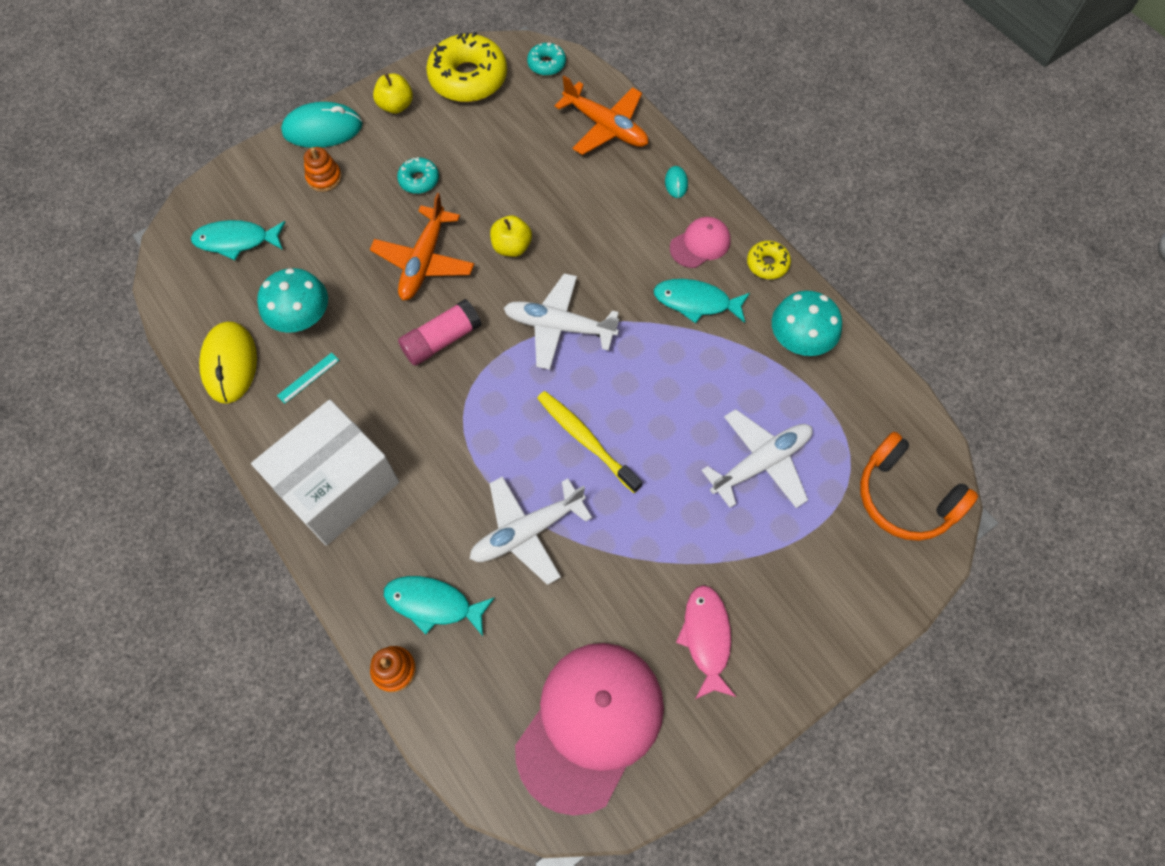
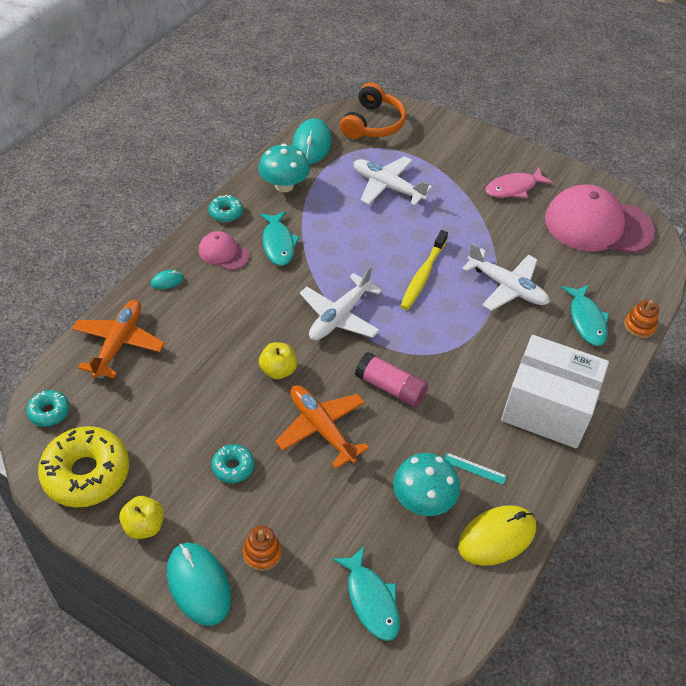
camera: 115 degrees left, 15 degrees down
(424, 261) = (321, 428): orange plane -> orange plane turned 120 degrees counterclockwise
(559, 326) = (339, 316): white plane -> white plane turned 45 degrees clockwise
(767, 264) = (226, 213): yellow donut -> turquoise donut
(875, 399) = (311, 144): none -> turquoise mouse

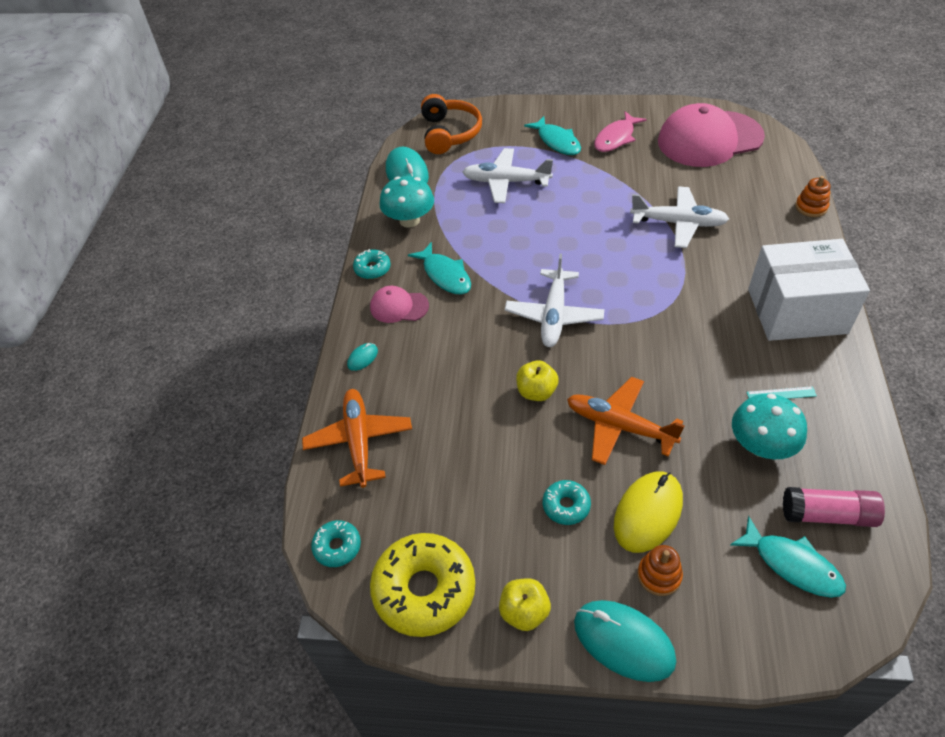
camera: 20 degrees left, 0 degrees up
(390, 387) = (650, 358): pink glue stick -> pink glue stick (827, 515)
(423, 275) = (599, 245): yellow toothbrush -> none
(496, 537) = (849, 446): yellow mouse -> yellow mouse (648, 513)
(586, 320) = (766, 221): turquoise fish -> turquoise fish (557, 141)

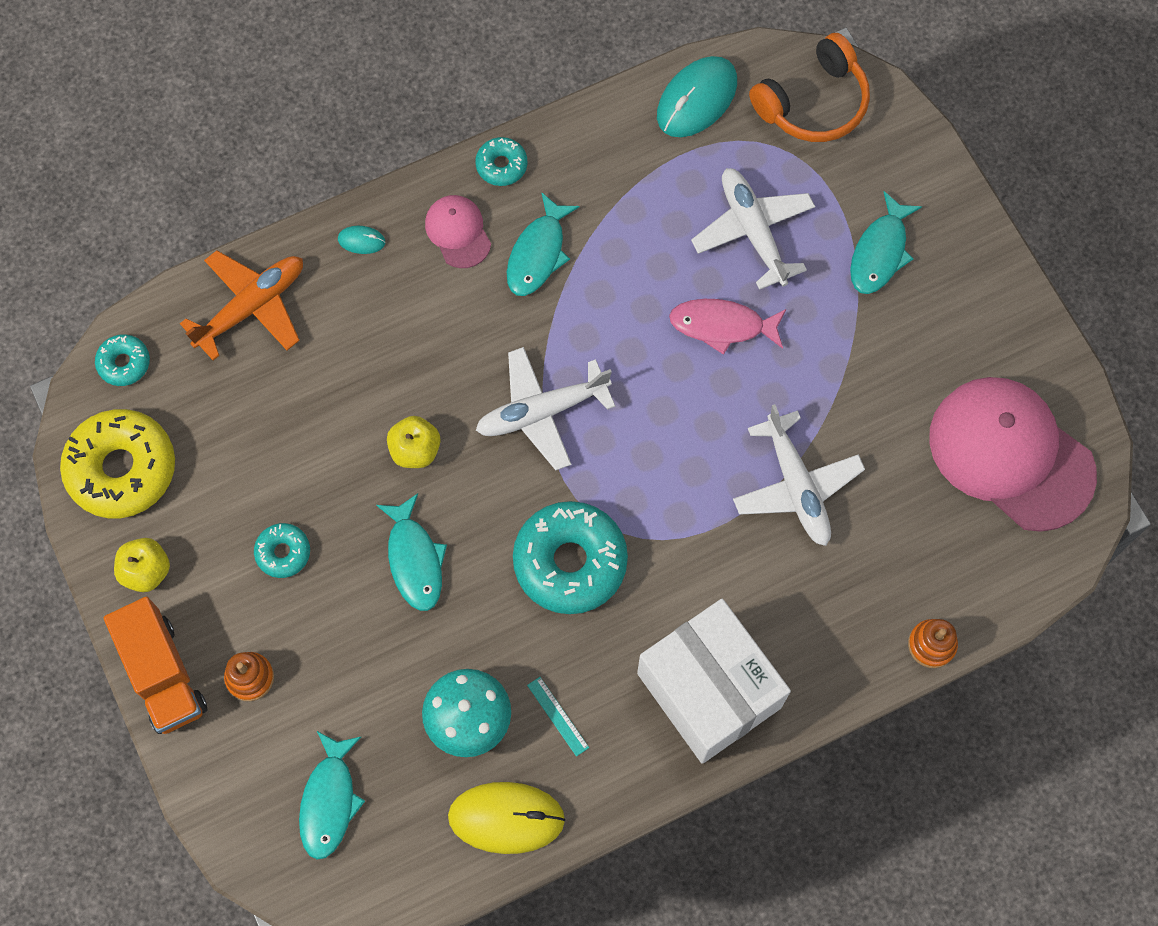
camera: 55 degrees right, 20 degrees up
(409, 220) = (609, 156): turquoise mushroom -> none
(616, 138) = (936, 327): pink fish -> pink fish (722, 325)
(619, 426) = (414, 559): orange plane -> turquoise fish
(623, 641) = (163, 674): turquoise mouse -> orange truck
(648, 513) = (317, 637): yellow mouse -> yellow mouse (506, 818)
(669, 343) = (570, 562): none -> turquoise donut
(827, 515) = (411, 818): pink glue stick -> none

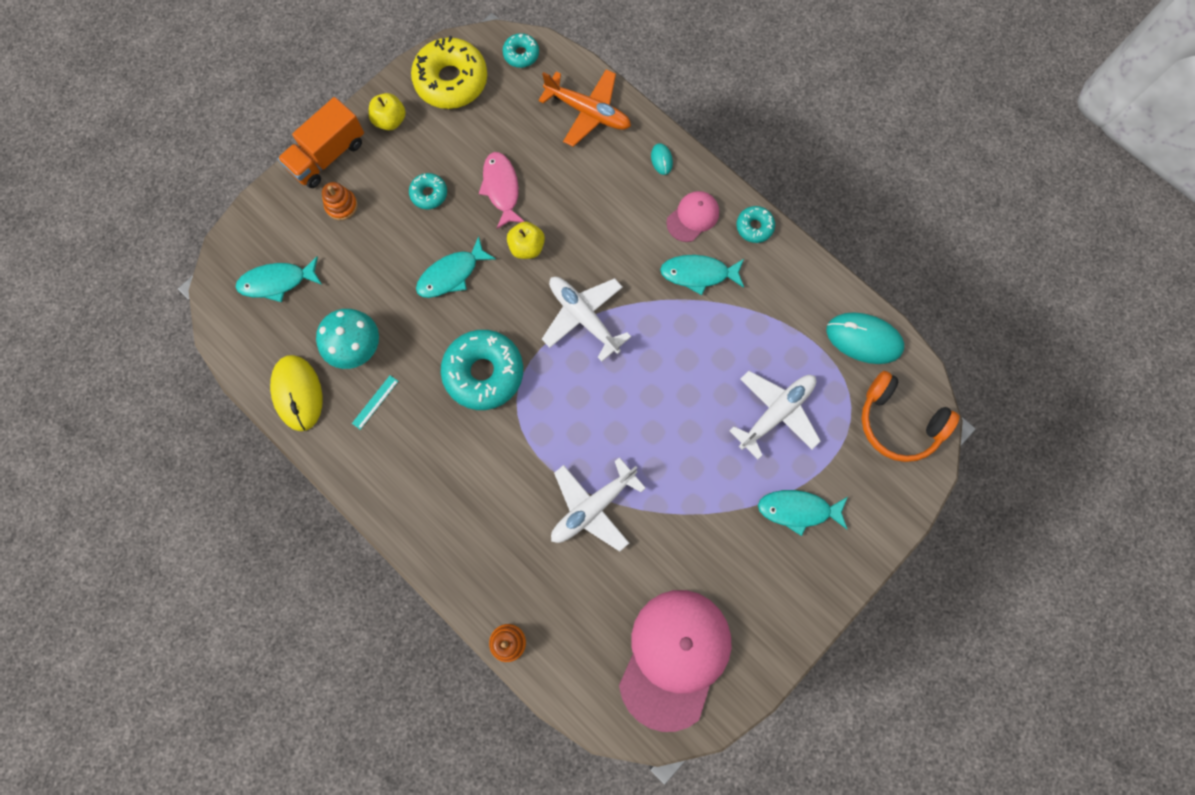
camera: 70 degrees right, 5 degrees up
(708, 690) = (424, 495): white box -> none
(722, 325) = (694, 416): pink fish -> pink fish (501, 189)

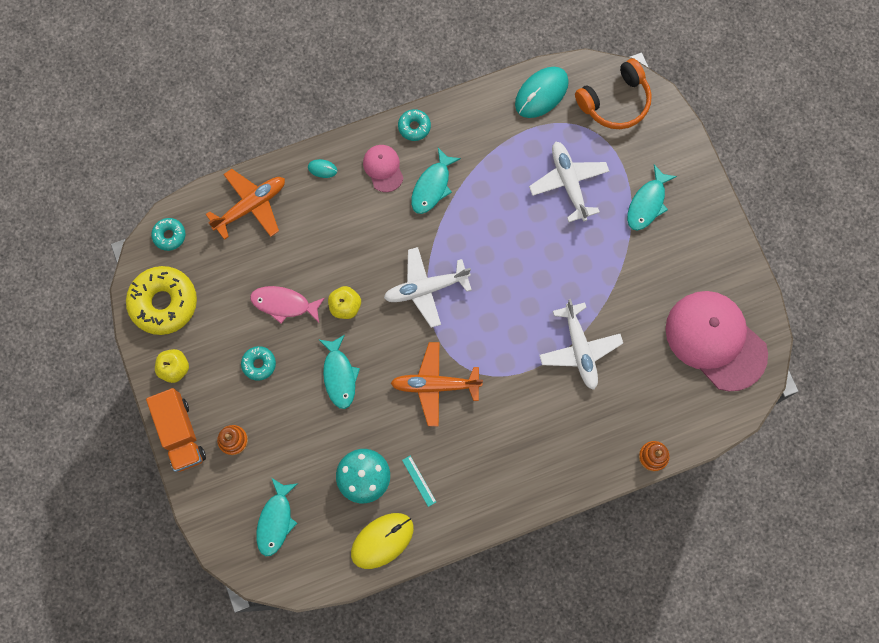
camera: 65 degrees left, 0 degrees up
(297, 393) = (382, 540): yellow mouse -> yellow mouse turned 45 degrees counterclockwise
(483, 373) = (435, 385): turquoise donut -> orange plane

